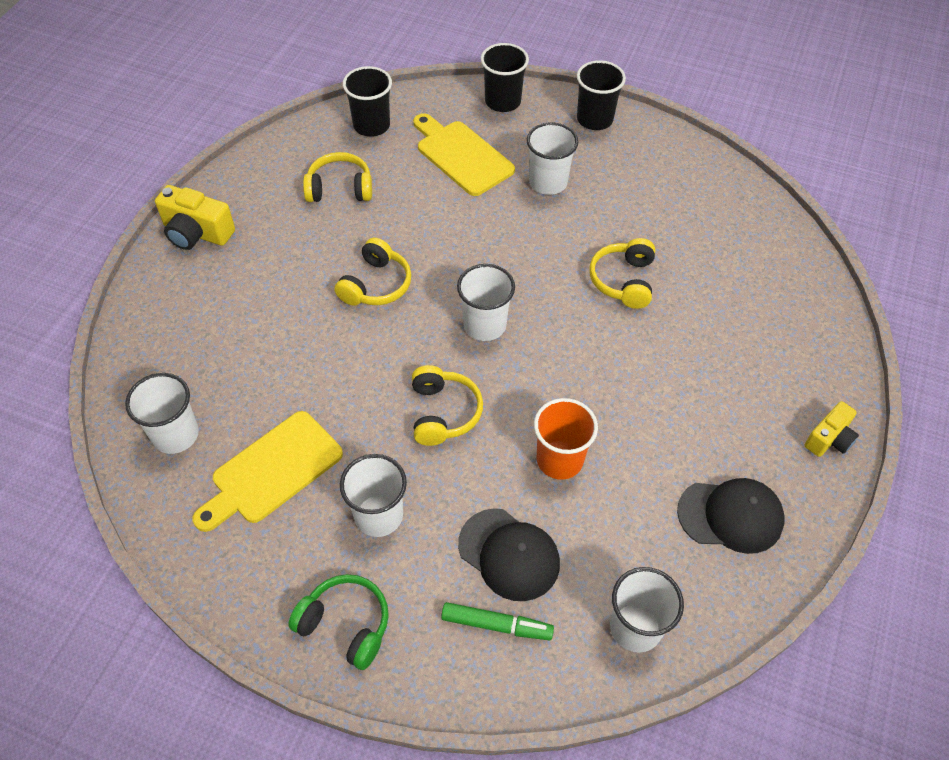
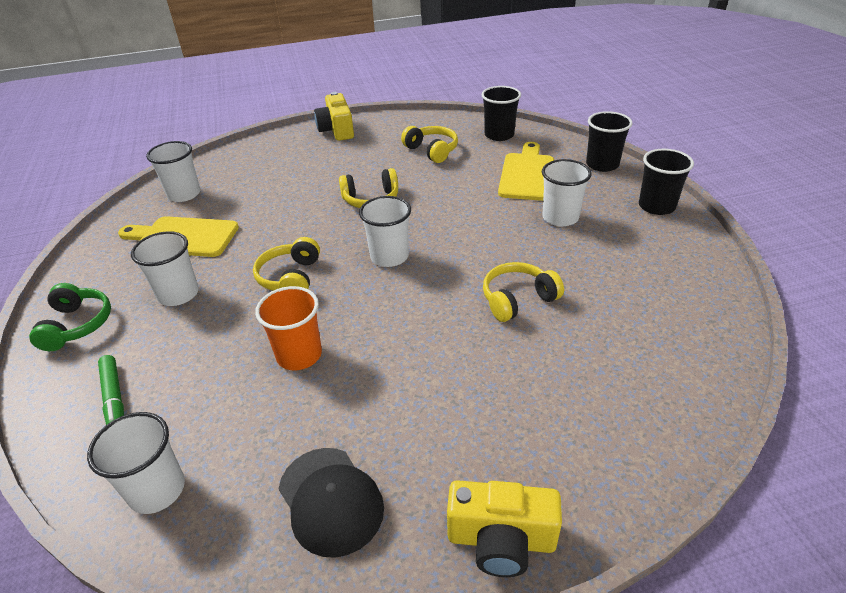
camera: 55 degrees right, 15 degrees down
(443, 413) = (291, 278): yellow headphones -> yellow headphones turned 135 degrees clockwise
(509, 554) = (186, 373): black cap -> none
(829, 439) = (501, 540): yellow camera -> yellow camera, size x1.53

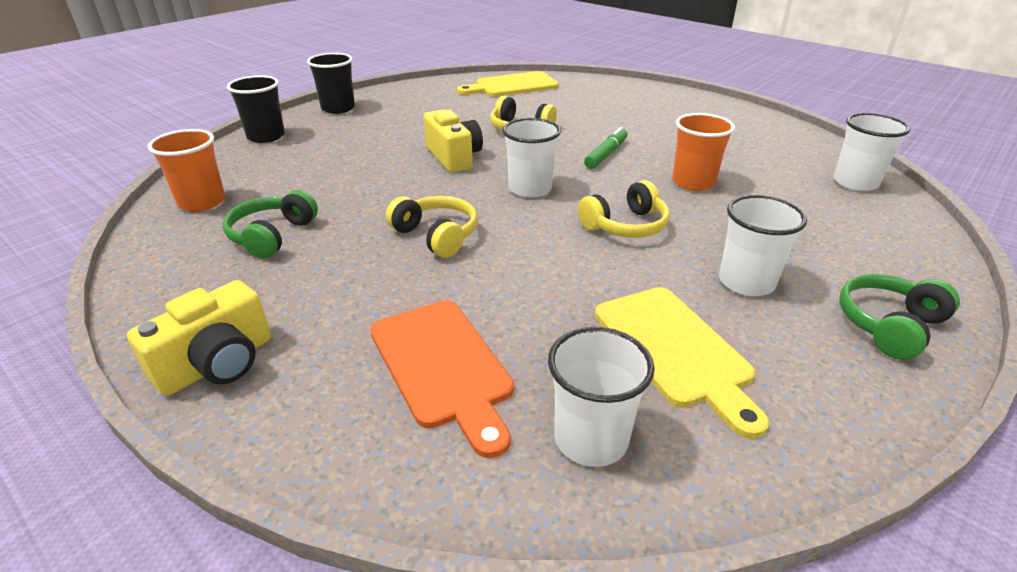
camera: 125 degrees left, 5 degrees down
(114, 399) = (867, 239): green marker -> green marker (606, 154)
(266, 174) = (443, 367): none -> orange cutting board
(330, 500) = (753, 135): black cap -> none
(432, 151) = (272, 236): yellow headphones -> green headphones
(499, 135) = (202, 202): black cup -> orange cup
(501, 540) = (693, 99): yellow camera -> yellow camera (454, 157)
(527, 174) = (309, 164): yellow cutting board -> yellow cutting board (512, 86)
(560, 217) = (387, 136): white cup -> none

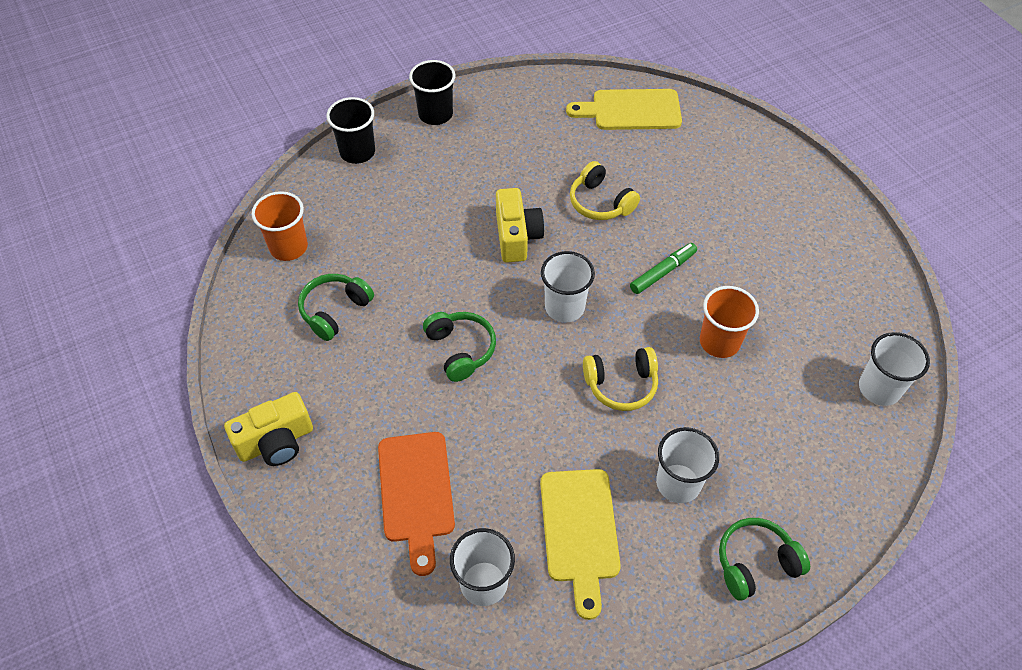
camera: 20 degrees right, 20 degrees up
(436, 236) = (460, 350): yellow headphones -> green headphones

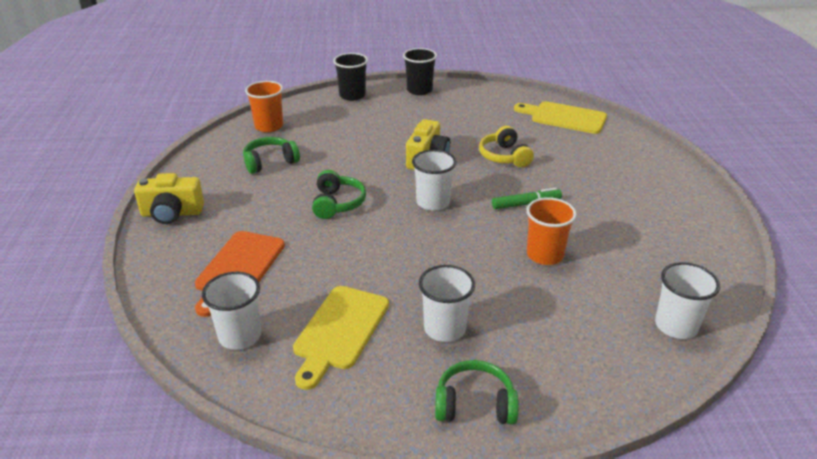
camera: 25 degrees right, 20 degrees down
(621, 384) = (443, 256): yellow headphones -> none

